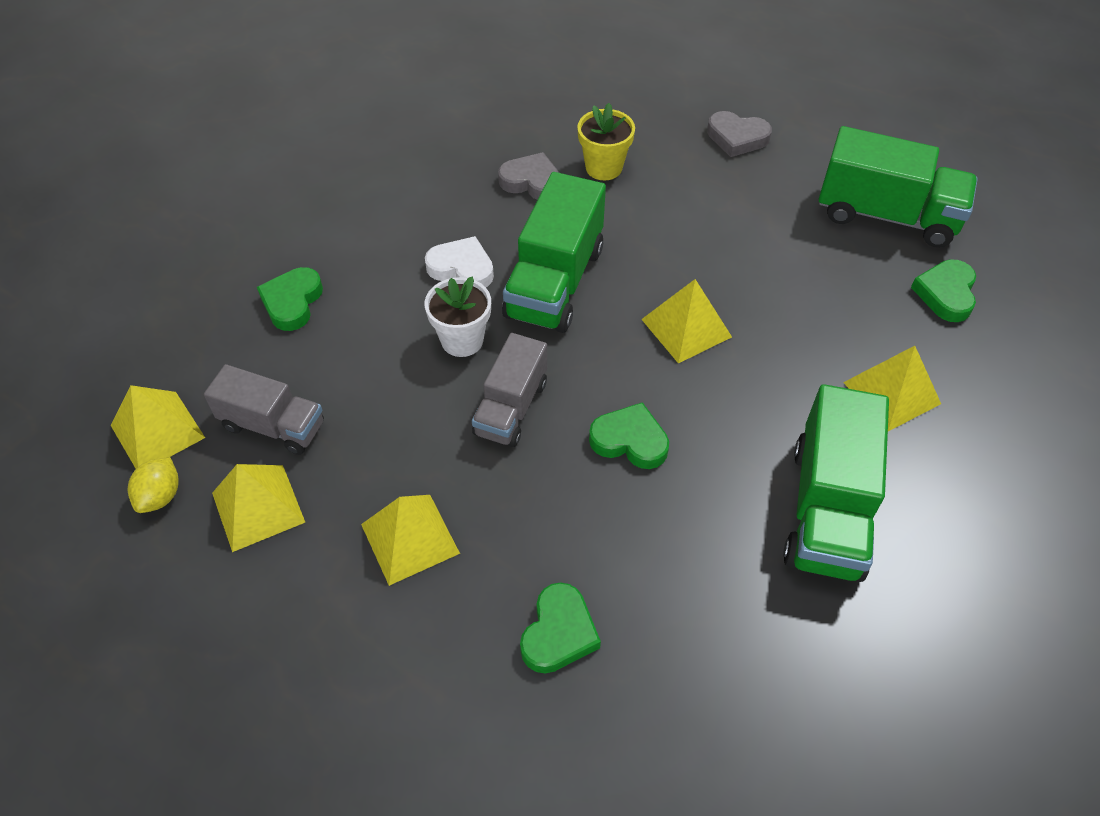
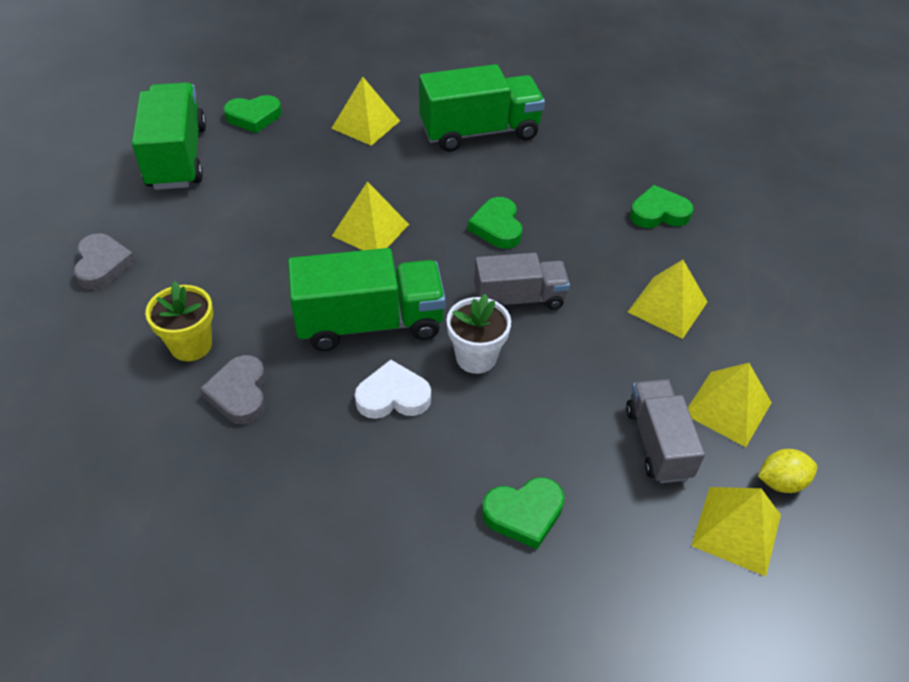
camera: 120 degrees left, 5 degrees down
(462, 268) = (393, 396): white heart -> white heart turned 90 degrees clockwise

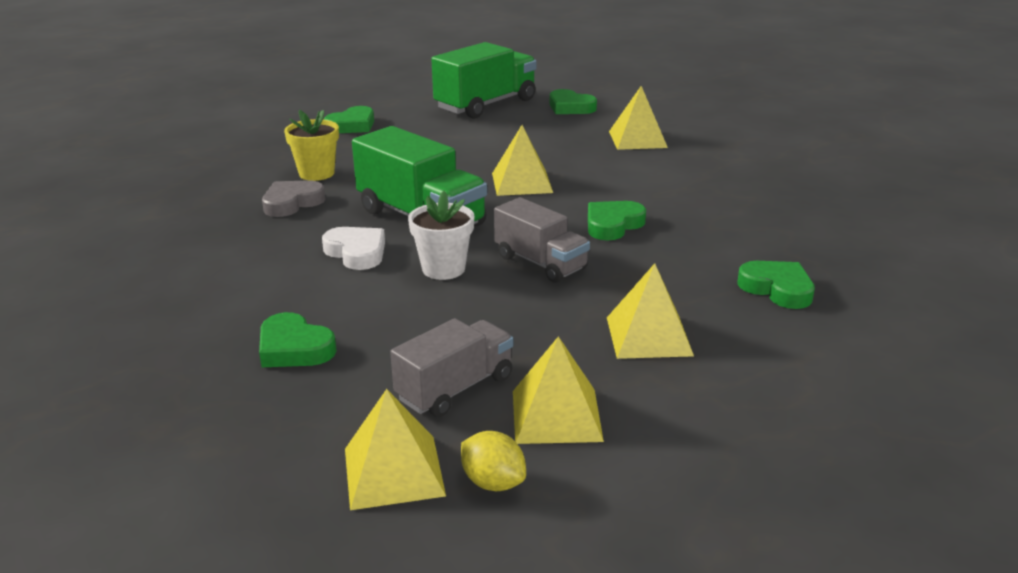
camera: 55 degrees right, 20 degrees down
(102, 265) = (352, 125): grey heart -> green heart
(479, 132) = (718, 178): green truck -> none

